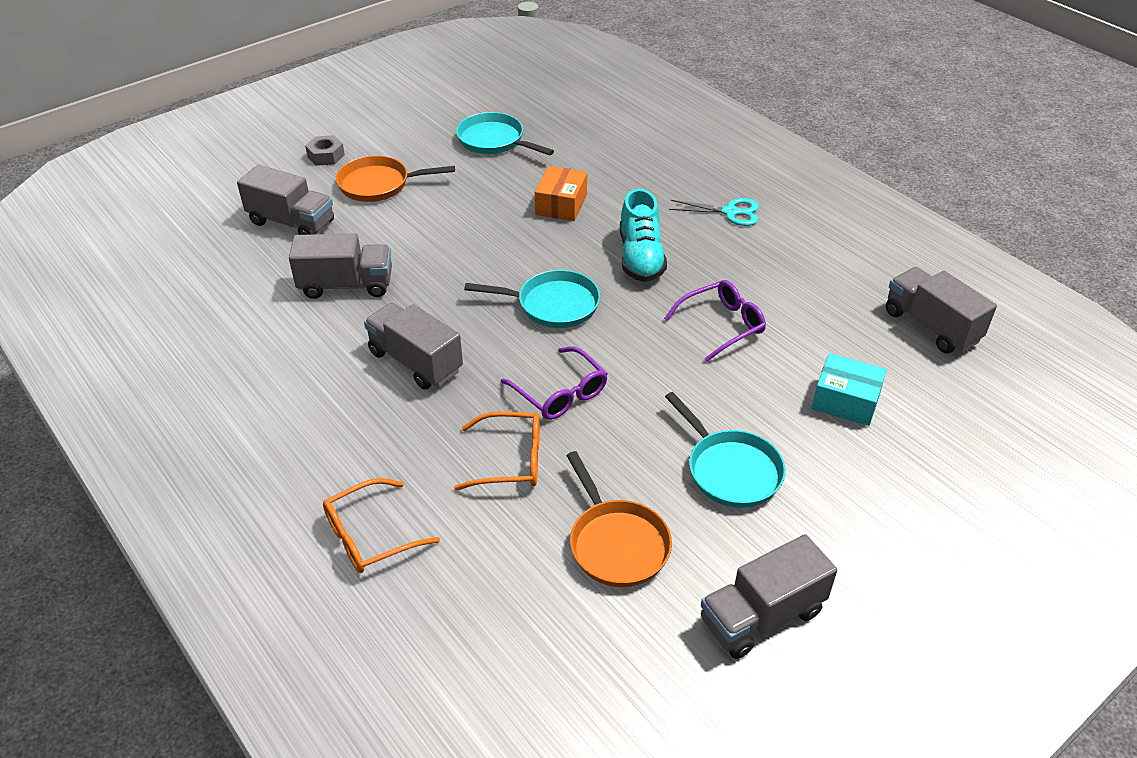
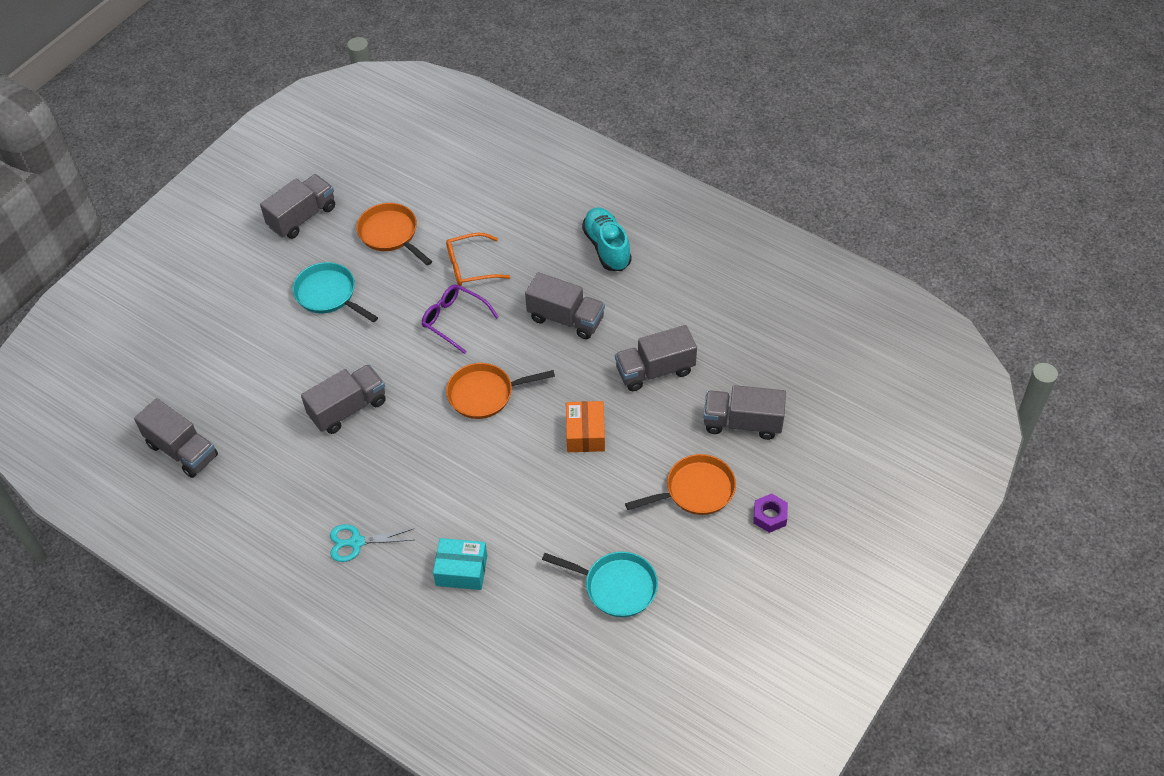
camera: 165 degrees right, 10 degrees up
(326, 156) = (770, 516): grey nut -> purple nut
(370, 536) = (534, 203): orange glasses -> none
(552, 305) = (485, 394): turquoise pan -> orange pan
(561, 204) = (516, 509): orange box -> orange box (585, 433)
(640, 257) = (427, 463): turquoise shoe -> turquoise shoe (607, 247)
(722, 325) = (348, 409): purple glasses -> grey truck
(845, 401) = (252, 365): turquoise box -> turquoise box (461, 570)

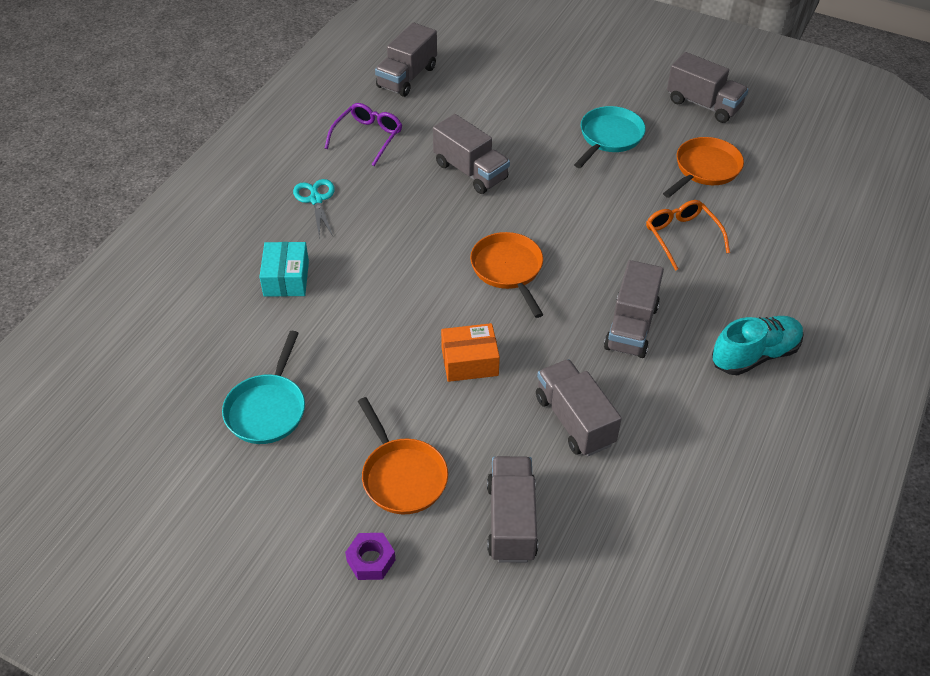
camera: 80 degrees right, 5 degrees down
(454, 320) = (602, 233): purple glasses -> purple glasses (368, 137)

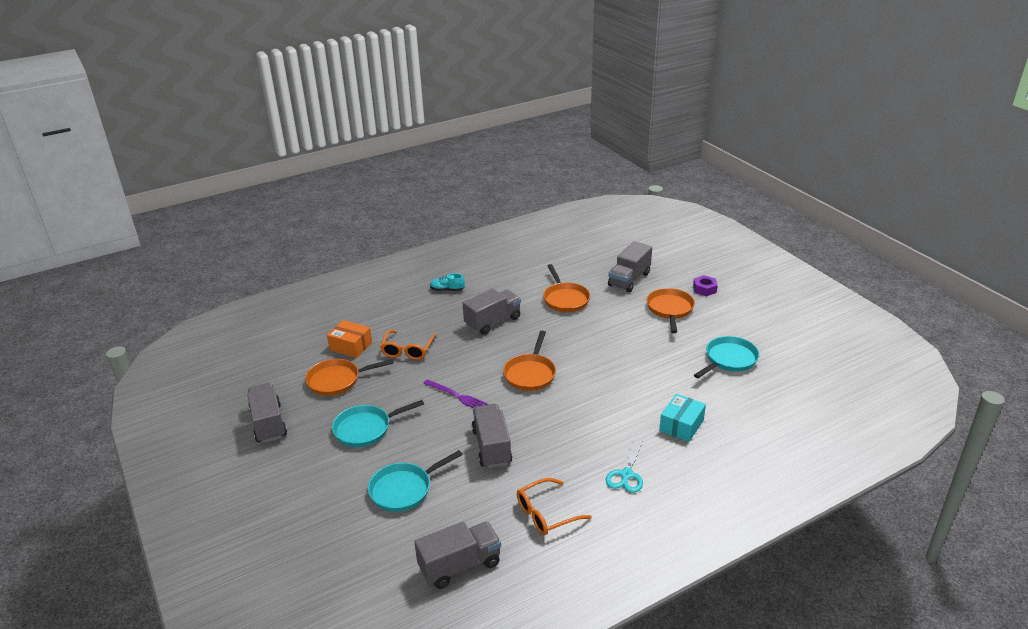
camera: 145 degrees left, 15 degrees down
(368, 137) = (546, 514): purple glasses -> orange glasses
(469, 362) = (596, 339): orange box -> orange box (351, 346)
(510, 106) = (404, 489): none -> turquoise pan
(561, 207) = (457, 396): none -> purple fork
(574, 420) = (565, 299): grey truck -> orange pan
(755, 355) = (447, 290): turquoise shoe -> turquoise shoe, size x0.58

